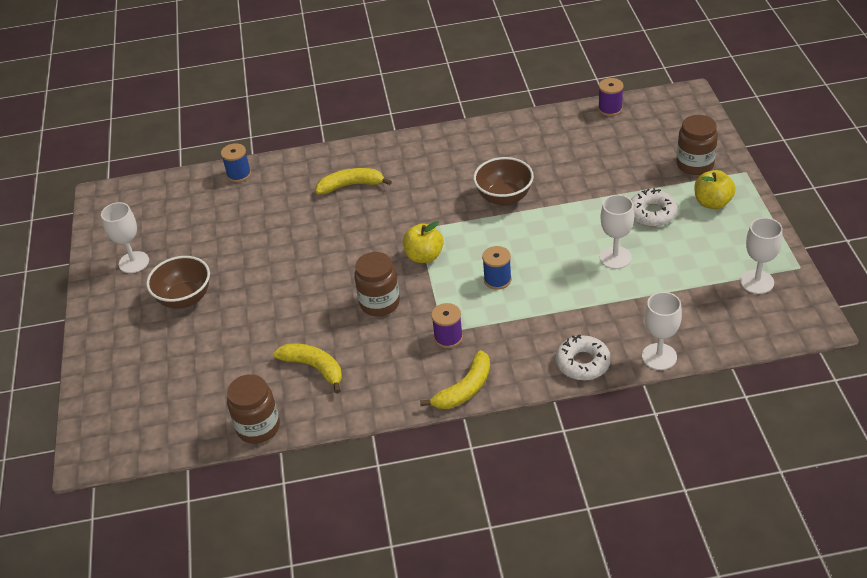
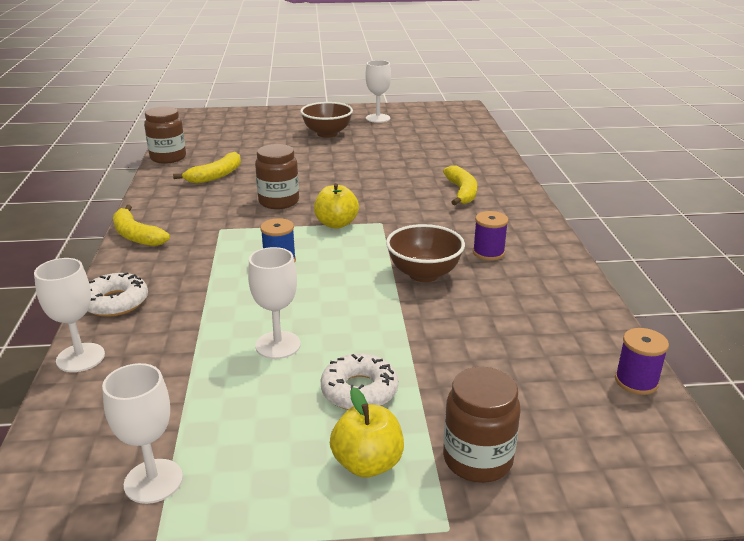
camera: 90 degrees right, 15 degrees down
(239, 174) = (485, 148): blue spool -> none
(448, 337) = (210, 231): purple spool -> purple spool (488, 253)

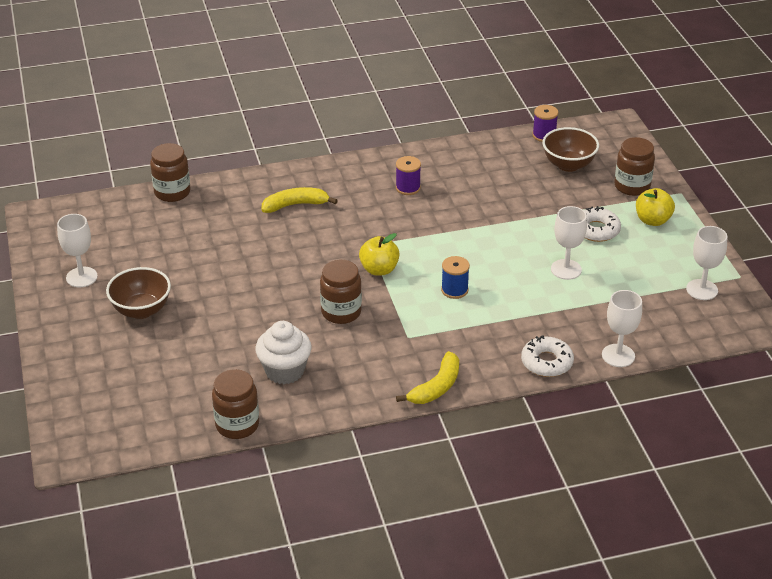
camera: 100 degrees left, 10 degrees up
(216, 175) = (285, 371): yellow banana -> white cupcake
(424, 274) = (451, 216): brown bowl -> brown bowl (568, 165)
(489, 146) = (172, 192): none -> brown jar

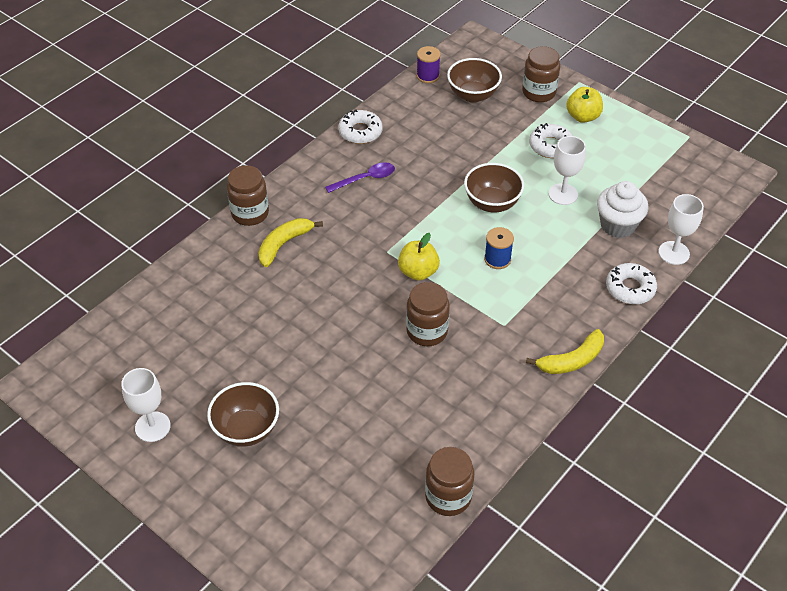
camera: 35 degrees left, 10 degrees up
(172, 192) = (155, 288): brown jar -> brown jar (250, 213)
(285, 371) = (436, 417): white cupcake -> white cupcake (618, 225)
(408, 188) = (365, 179): purple spool -> purple spoon
(436, 387) = (571, 360): yellow banana -> yellow banana turned 60 degrees clockwise
(440, 153) = (360, 132): none -> white donut
(495, 249) = (492, 203): none -> brown bowl
(702, 290) = (674, 161): white goblet -> none

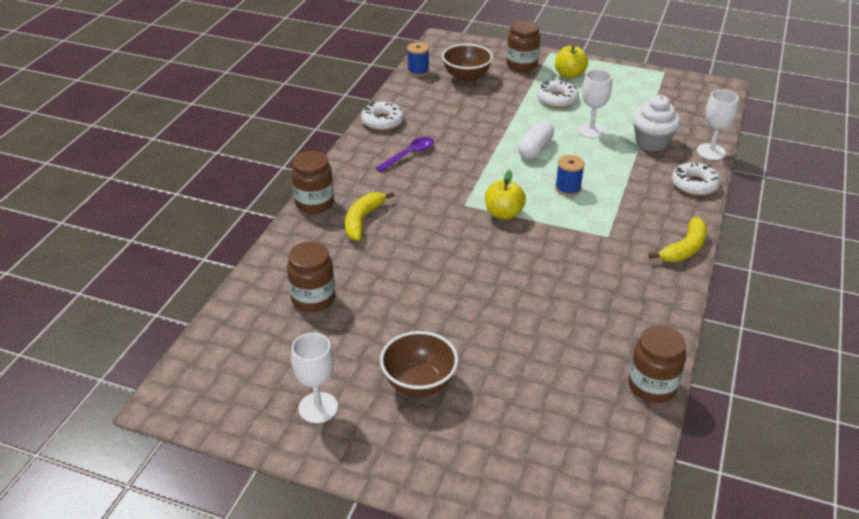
camera: 20 degrees left, 10 degrees down
(427, 331) = (542, 257): brown jar -> brown jar (313, 299)
(428, 76) = (418, 71): purple spool -> blue spool
(492, 203) = (535, 149): brown bowl -> white capsule

